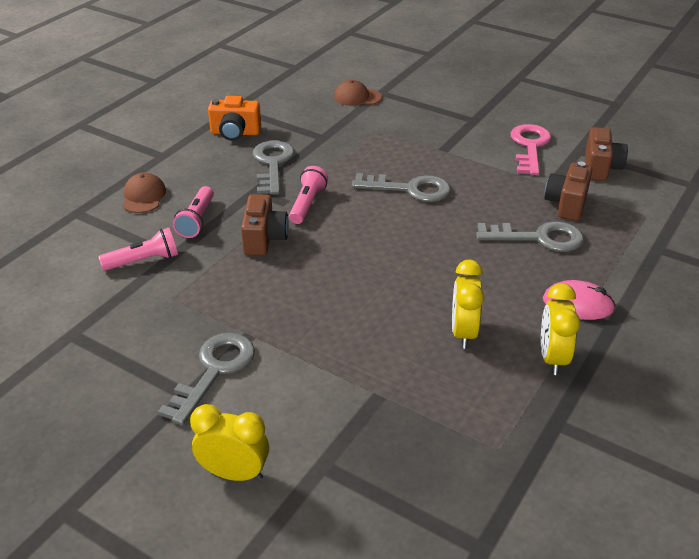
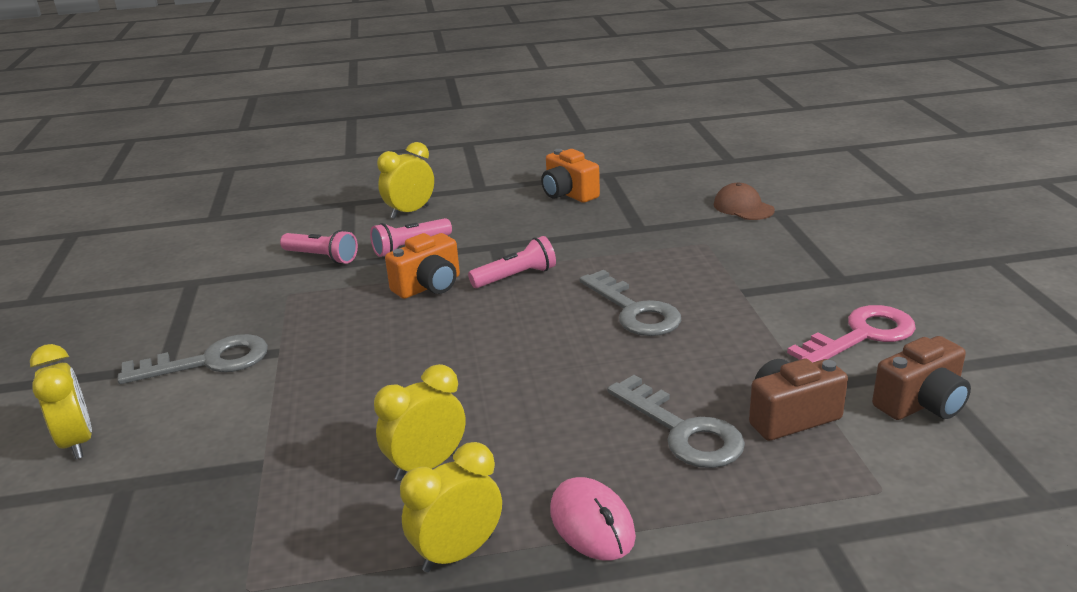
camera: 50 degrees right, 10 degrees down
(143, 196) = (410, 212): brown cap -> yellow clock
(264, 239) = (429, 286): brown camera -> orange camera
(272, 164) = (551, 231): grey key -> none

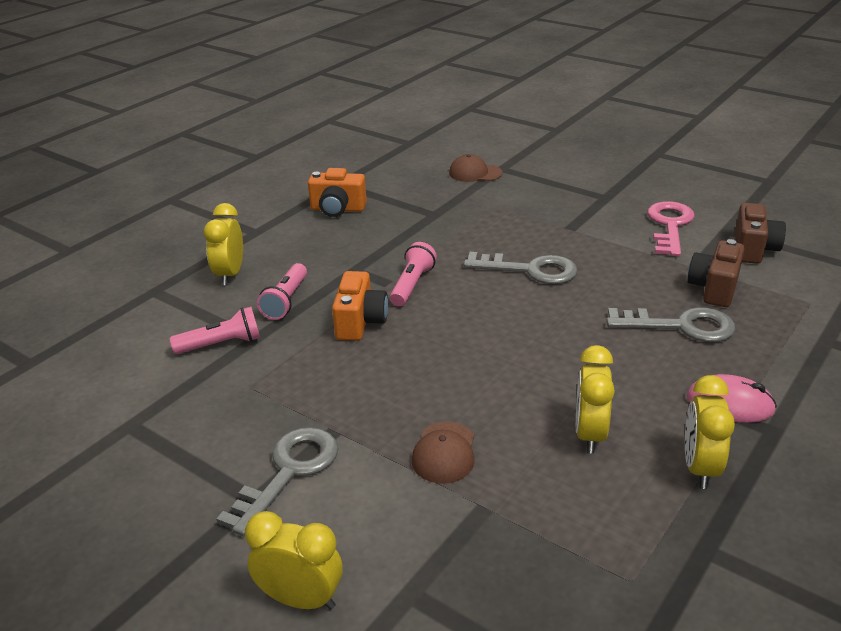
camera: 45 degrees left, 5 degrees up
(309, 410) = (444, 453): none -> brown cap

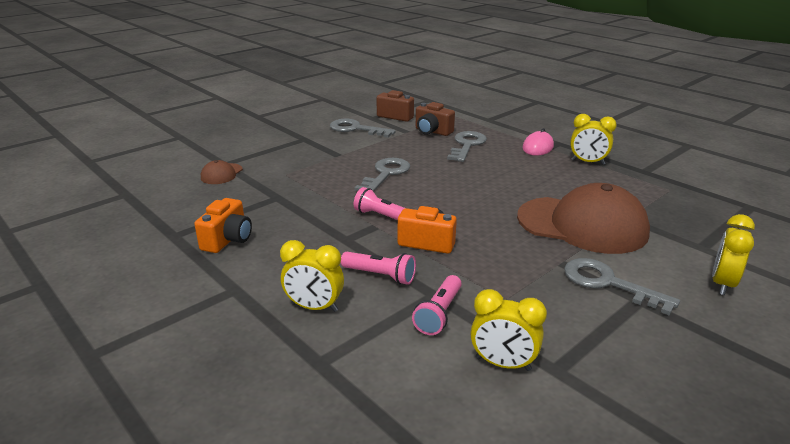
camera: 80 degrees left, 5 degrees down
(221, 344) = (439, 314): pink flashlight -> pink flashlight turned 150 degrees counterclockwise
(444, 453) = (582, 225): brown cap -> brown cap, size x2.34
(589, 434) = (563, 182): yellow clock -> yellow clock (503, 364)
(670, 225) = (356, 129): pink key -> grey key

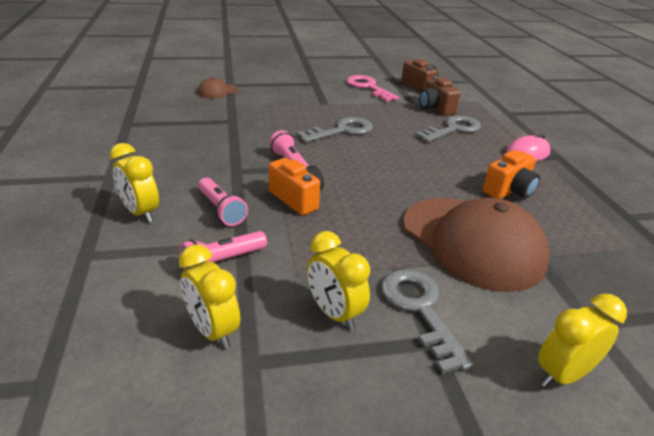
camera: 30 degrees right, 5 degrees up
(228, 240) = (155, 139): orange camera -> orange camera (509, 190)
(356, 129) = (368, 87): grey key -> pink key
(587, 162) = (566, 185): yellow clock -> yellow clock (334, 313)

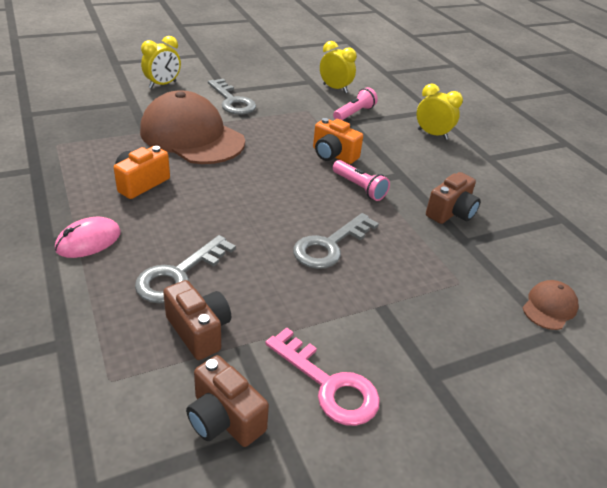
camera: 165 degrees right, 5 degrees up
(221, 210) = (382, 141): pink flashlight -> none
(222, 137) = (451, 213): none -> brown camera
(334, 313) = (279, 97): yellow clock -> none

